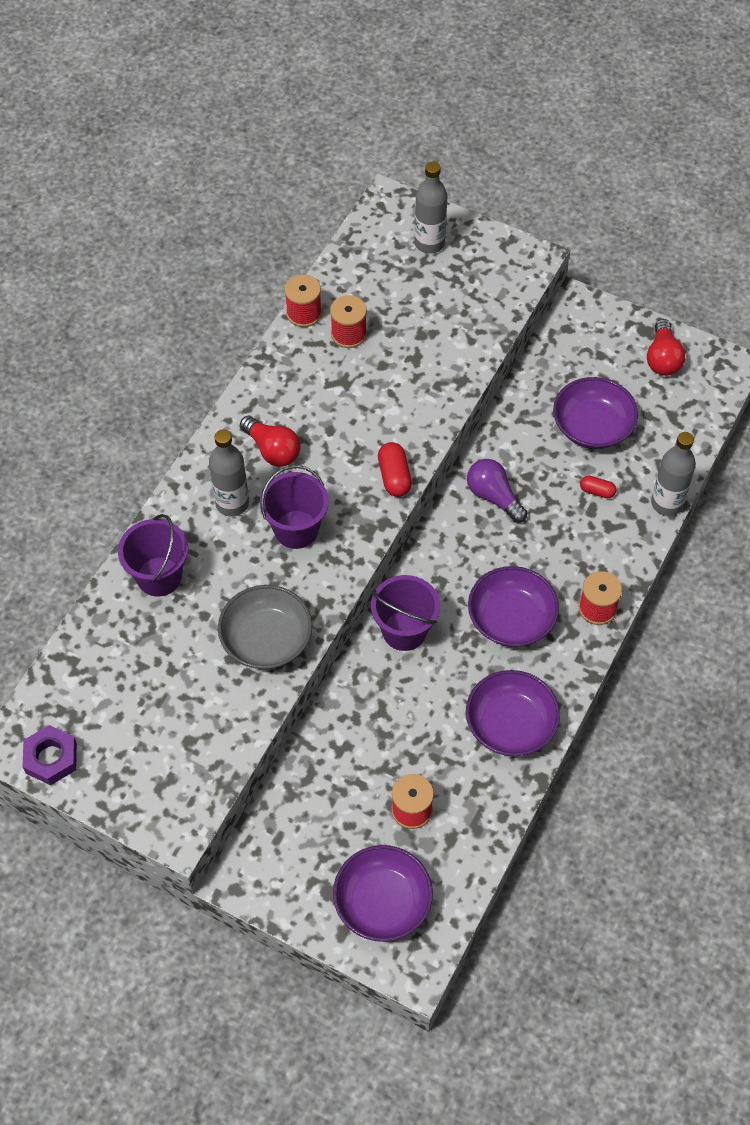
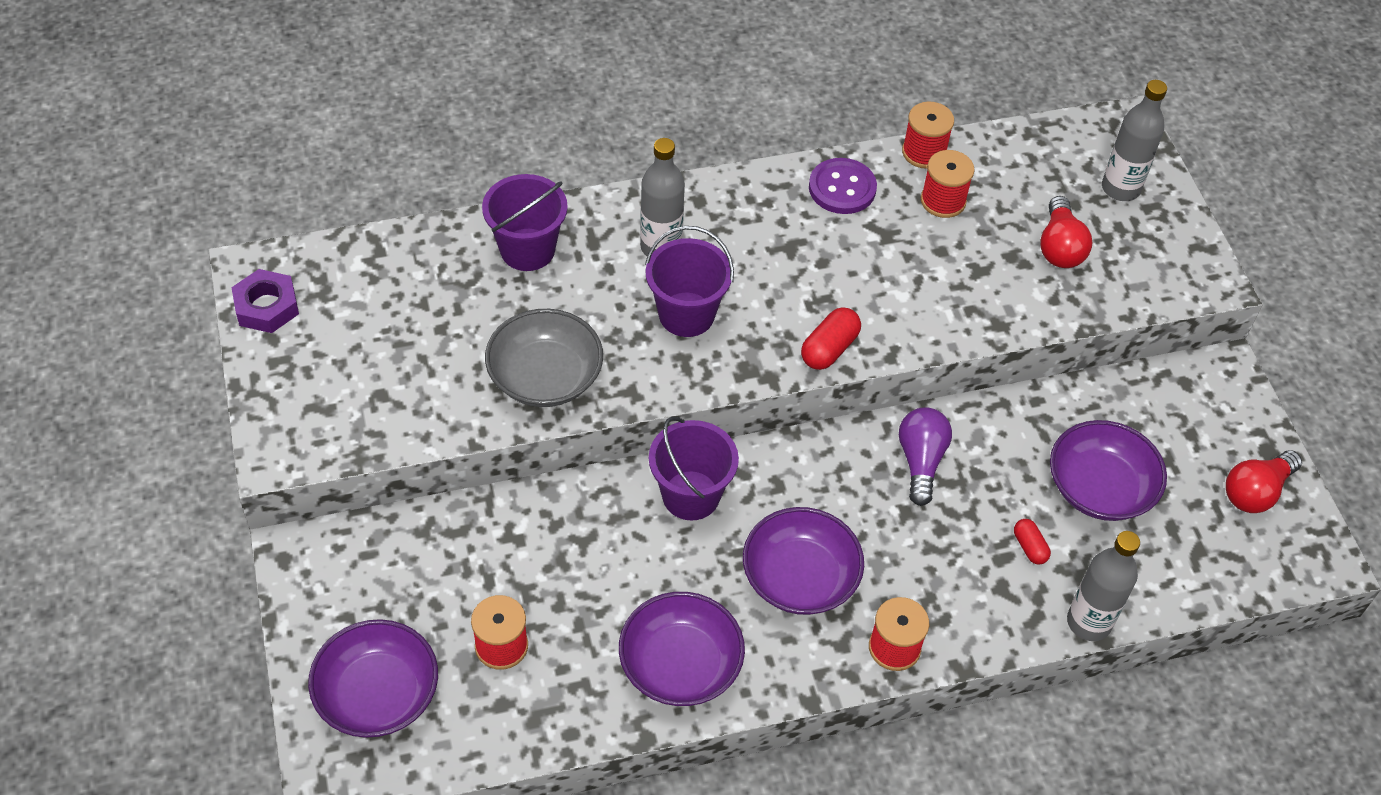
camera: 45 degrees right, 5 degrees down
(272, 450) = (751, 235): red light bulb -> red light bulb (1059, 247)
(286, 375) = (842, 188): none -> purple button

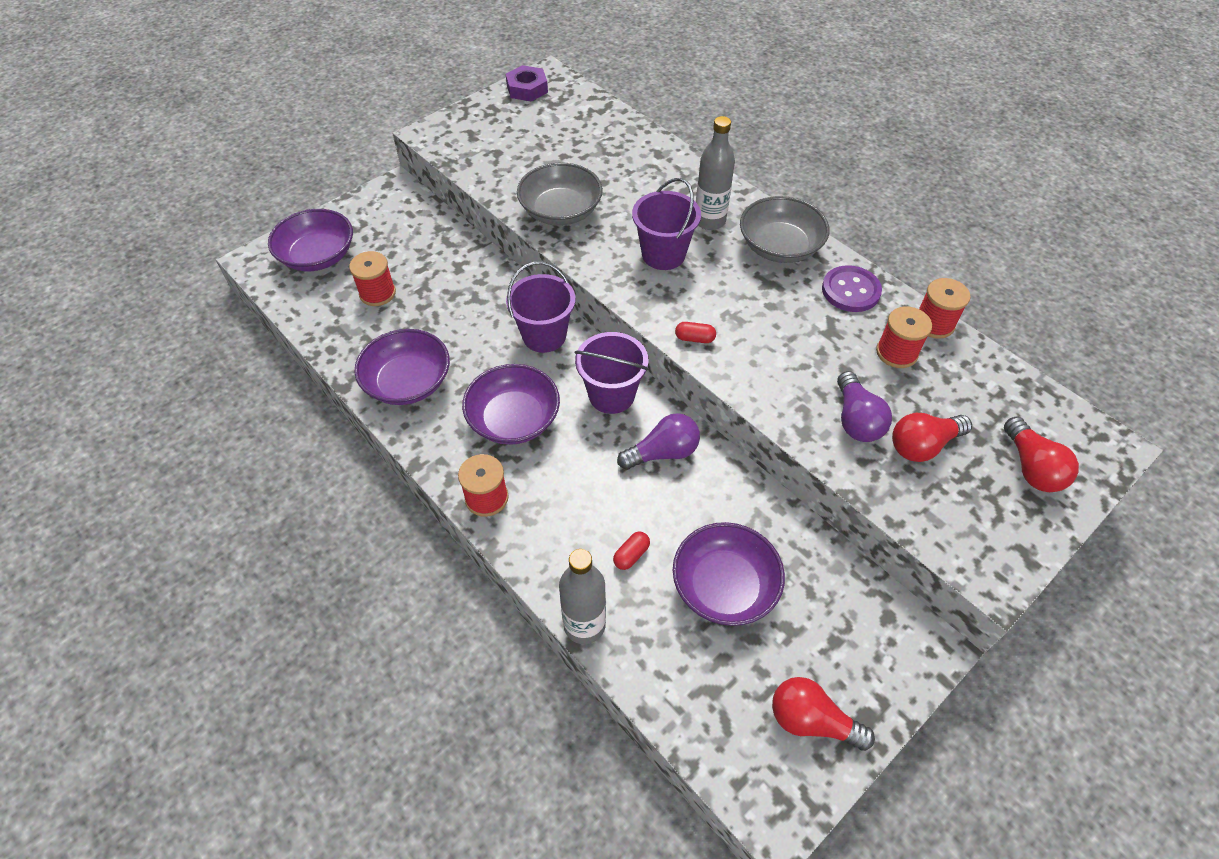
camera: 65 degrees right, 0 degrees up
(527, 249) = (654, 165): purple bucket -> purple bucket (611, 395)
(742, 209) = (779, 247): none -> grey bowl
(829, 349) = (694, 338): red capsule -> red capsule, size x0.63
(1005, 277) = (856, 419): none -> purple light bulb
(1120, 188) = (1031, 467): grey bottle -> red light bulb

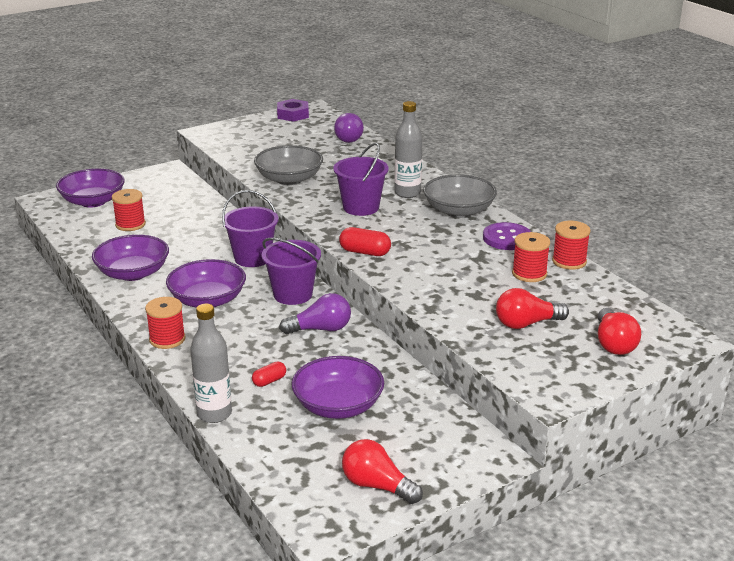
camera: 10 degrees right, 25 degrees down
(694, 338) = (365, 252): red capsule -> red capsule, size x1.58
(856, 419) = (477, 305): purple light bulb -> purple light bulb (349, 138)

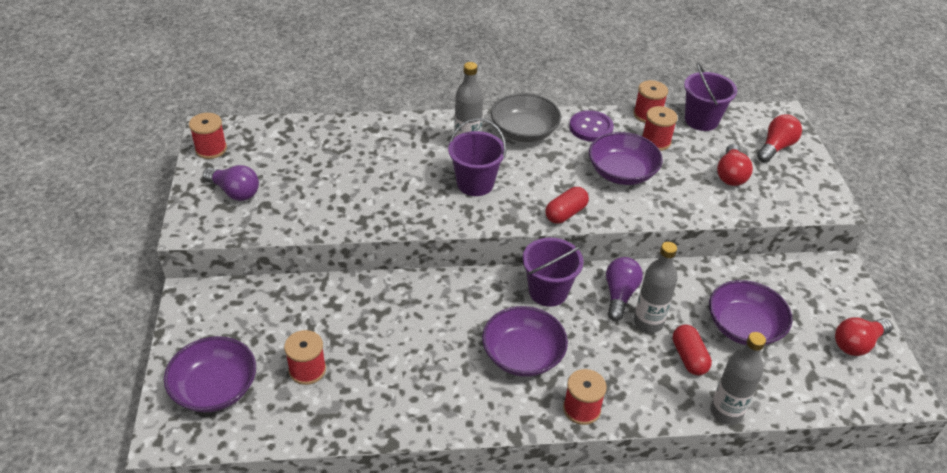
camera: 65 degrees left, 15 degrees up
(133, 273) = (427, 399): purple bowl -> purple bowl (622, 173)
(252, 258) = (458, 295): purple bucket -> purple bucket (701, 120)
(269, 381) = (689, 357): red capsule -> red capsule, size x1.58
(289, 179) = (374, 207): grey bowl -> none
(293, 115) = (211, 149): purple nut -> red spool
(297, 351) = (648, 322): none -> grey bottle
(349, 138) = (311, 133): purple light bulb -> purple light bulb (234, 192)
(613, 344) = (775, 147): red light bulb -> red light bulb turned 75 degrees counterclockwise

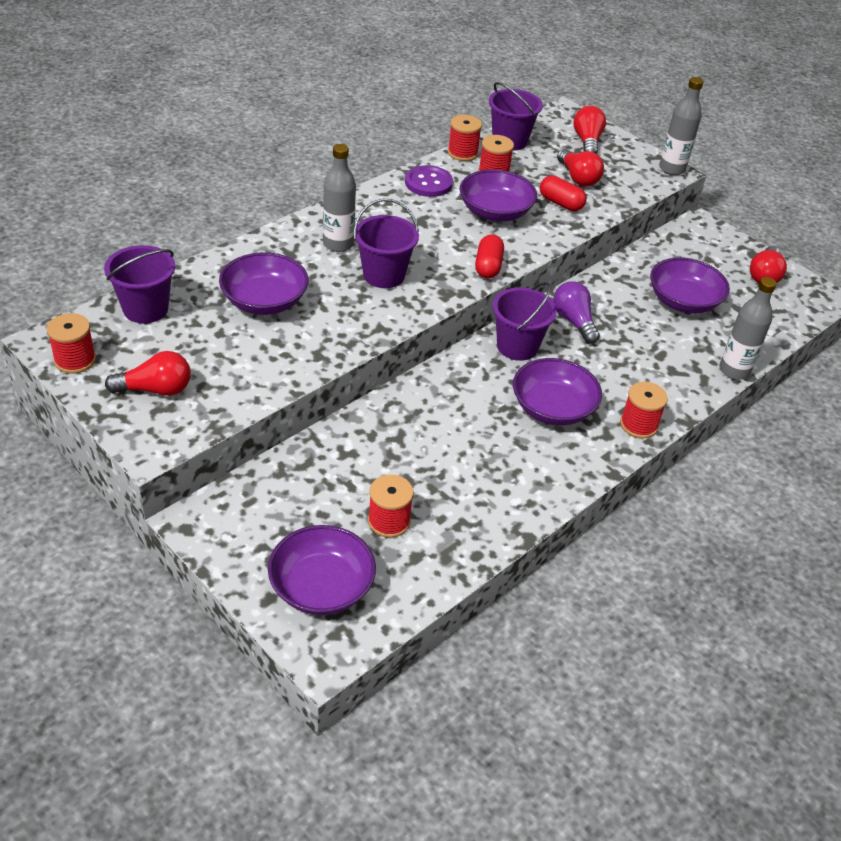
camera: 40 degrees left, 0 degrees up
(234, 192) = (155, 389): purple light bulb -> red light bulb
(288, 134) = (145, 309): none -> purple bucket
(369, 164) = (264, 301): none -> purple bowl
(524, 132) = (375, 210): grey bowl -> none
(648, 322) = (616, 332): grey bottle -> grey bottle (672, 169)
(689, 357) = (670, 344): red capsule -> red capsule (560, 203)

